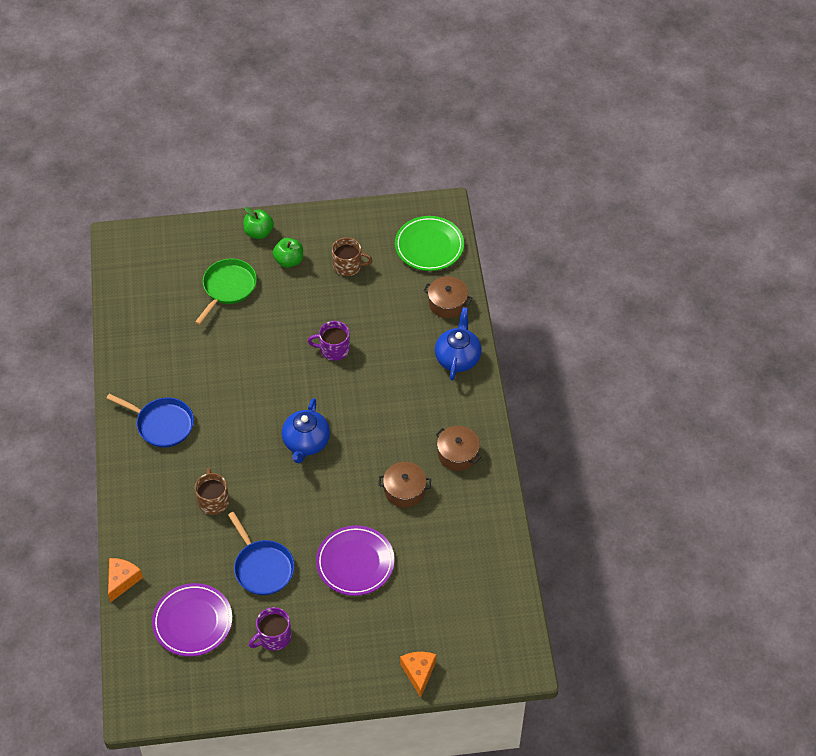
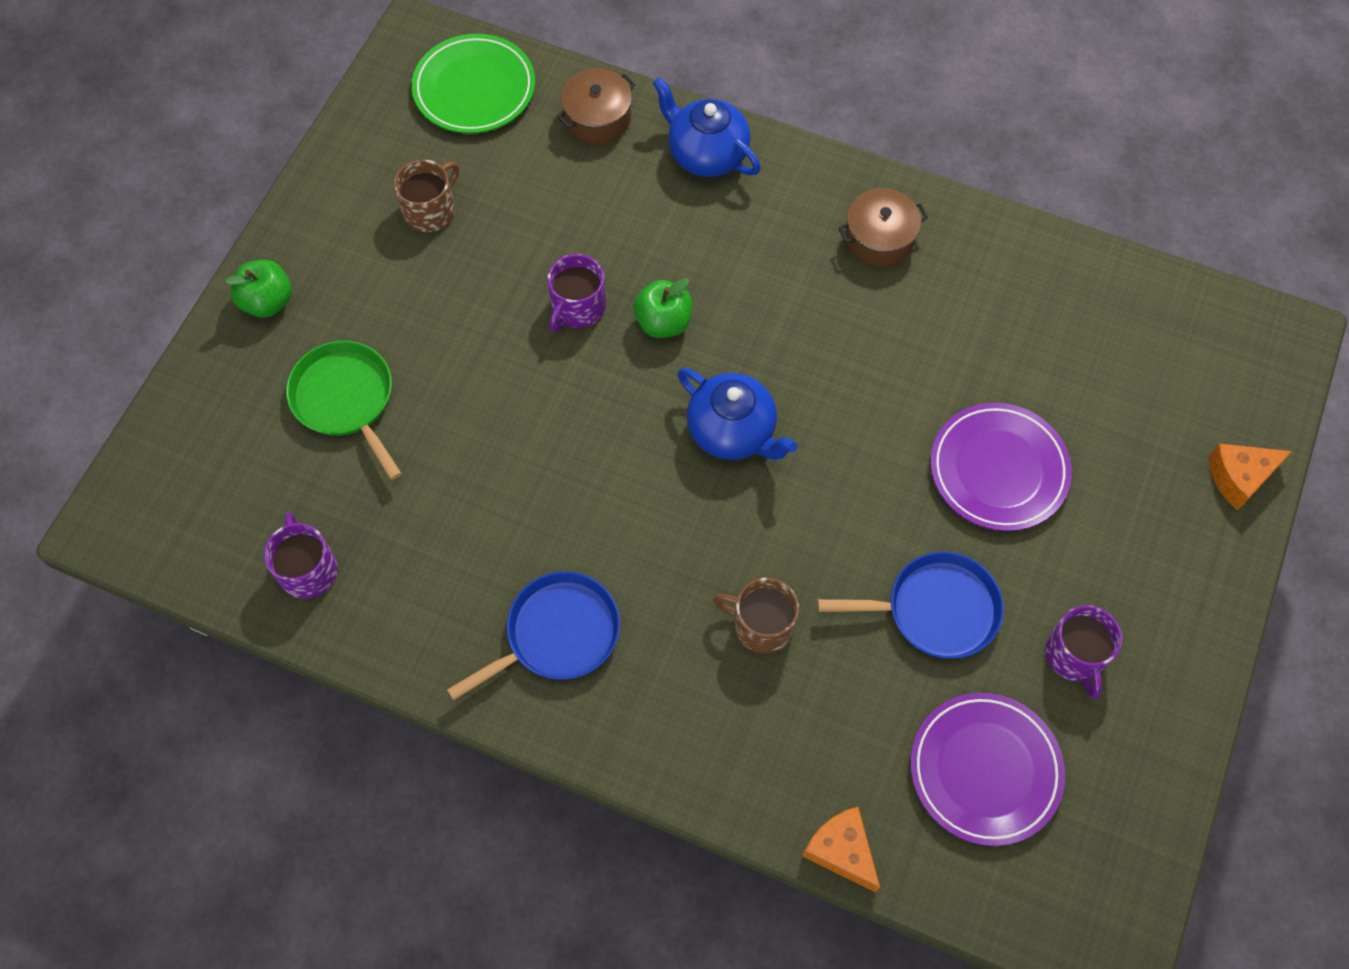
camera: 60 degrees left, 10 degrees up
(139, 318) = (307, 569): none -> purple mug
(289, 261) = (358, 286): green apple -> green apple (663, 322)
(404, 490) = (903, 339): brown pot -> none
(418, 673) = (1239, 478): orange cheese -> orange cheese turned 45 degrees counterclockwise

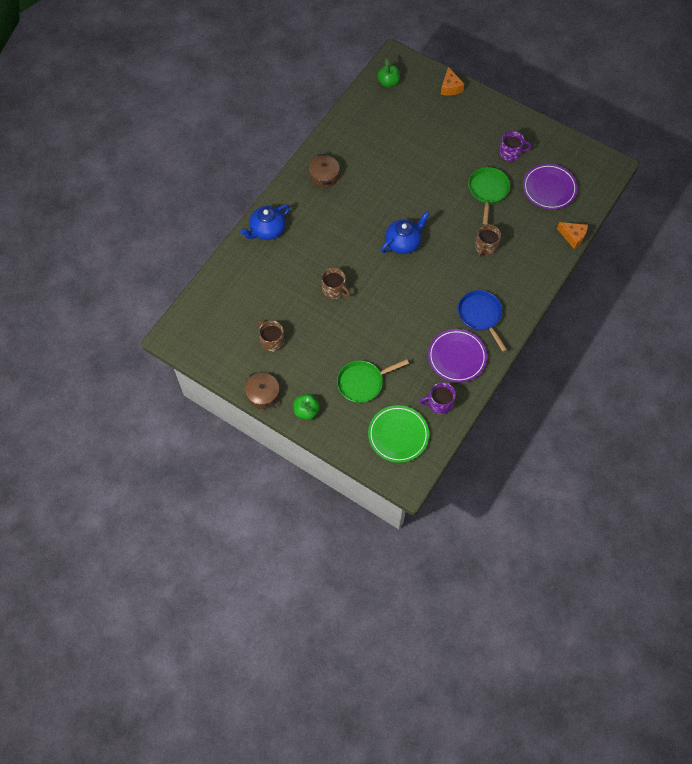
camera: 80 degrees left, 0 degrees up
(474, 89) = (208, 316): green plate -> green plate (398, 435)
(577, 307) = (334, 289): purple mug -> brown mug
(597, 118) = (237, 268): brown pot -> brown pot (263, 394)
(663, 322) = (348, 259): green apple -> green apple (388, 82)
(841, 850) = (573, 237): orange cheese -> orange cheese turned 120 degrees counterclockwise
(935, 610) = (488, 191): blue pan -> green pan
(998, 470) = (435, 159): purple plate -> purple plate (457, 357)

